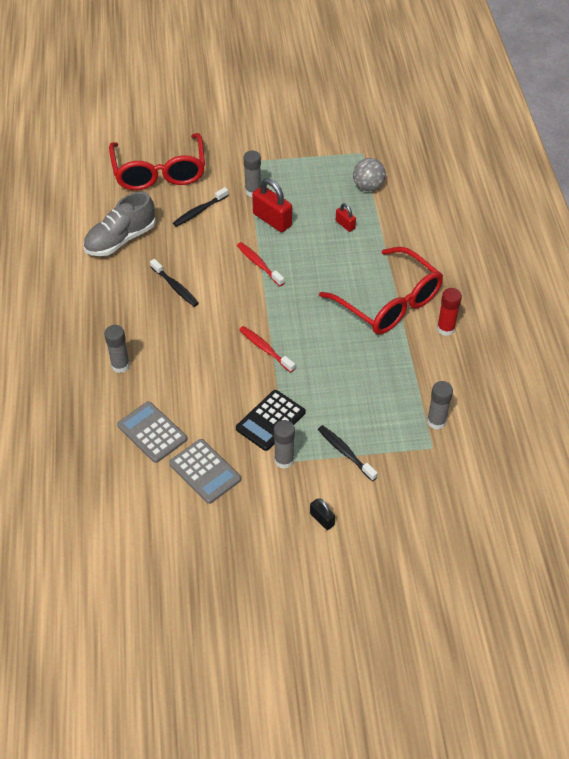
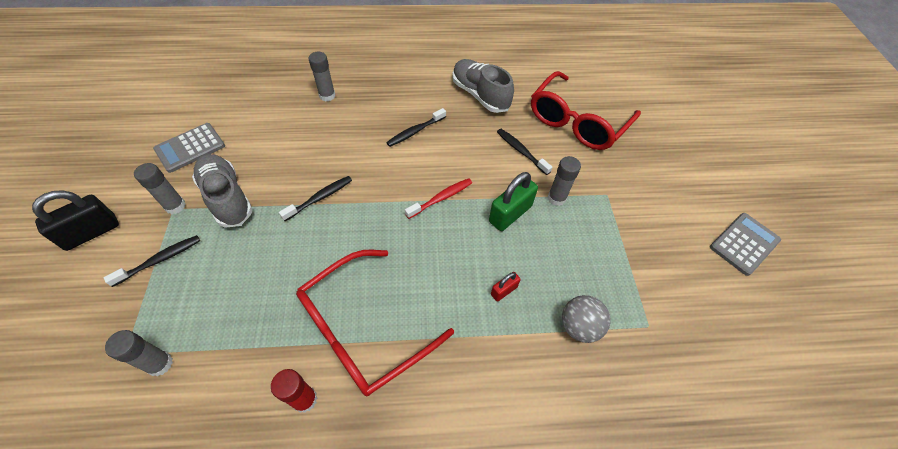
camera: 90 degrees right, 5 degrees up
(152, 432) = (247, 115): grey calculator -> grey calculator (744, 244)
(159, 172) = (577, 121): red glasses -> red glasses turned 45 degrees counterclockwise
(265, 349) = (320, 198): red toothbrush -> black toothbrush
(270, 420) = (227, 198): black calculator -> grey shoe
(272, 220) = (510, 214): red padlock -> green padlock
(322, 519) = (91, 232): black padlock -> black padlock, size x1.90

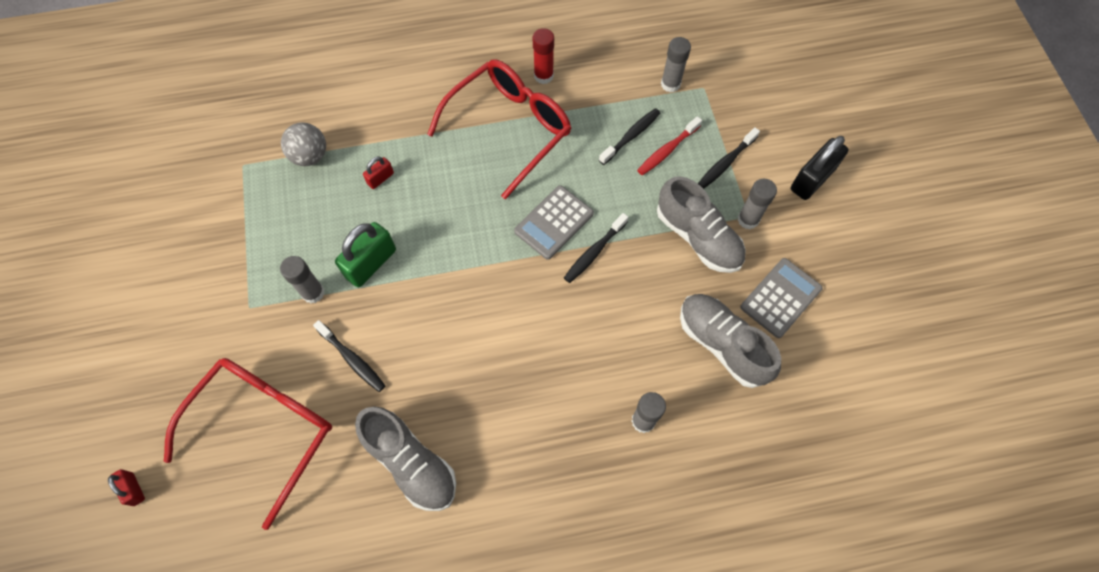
camera: 175 degrees right, 10 degrees up
(252, 126) = (722, 344): none -> grey shoe
(415, 131) = (500, 371): black toothbrush -> black toothbrush (631, 136)
(441, 198) = (453, 272): red toothbrush -> red toothbrush (667, 150)
(652, 104) = (134, 489): none -> red padlock
(744, 244) = (103, 264): grey calculator -> grey calculator (554, 222)

